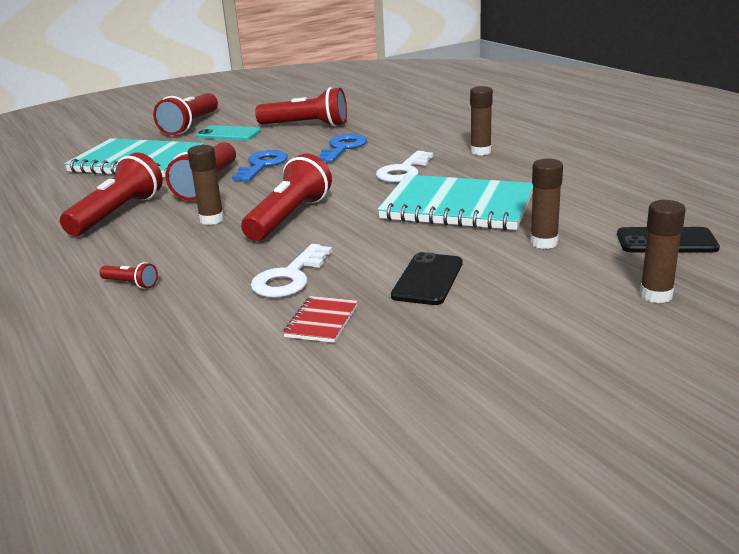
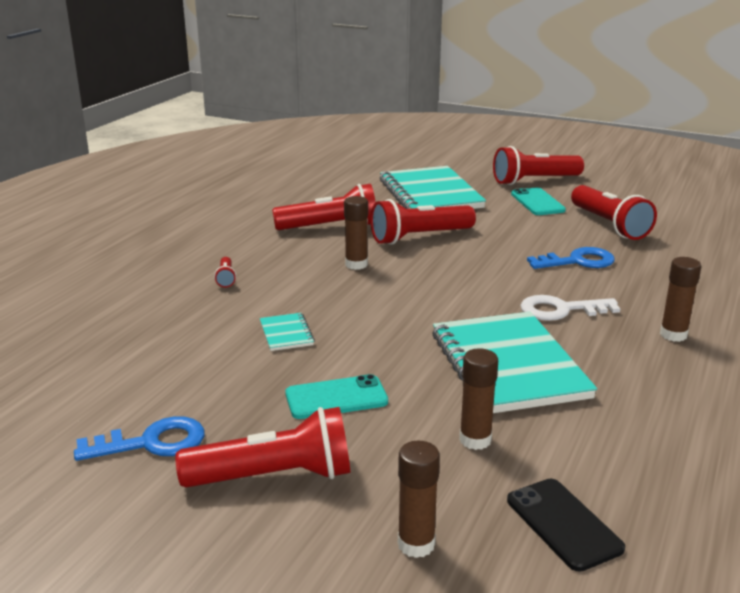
camera: 55 degrees right, 0 degrees up
(262, 165) = (487, 242): blue key -> blue key (152, 442)
(289, 217) = (394, 293): red flashlight -> red flashlight (274, 476)
(290, 277) = (286, 334): white key -> turquoise notebook
(321, 321) = (225, 373): red notebook -> none
(427, 279) = (336, 398): black phone -> turquoise phone

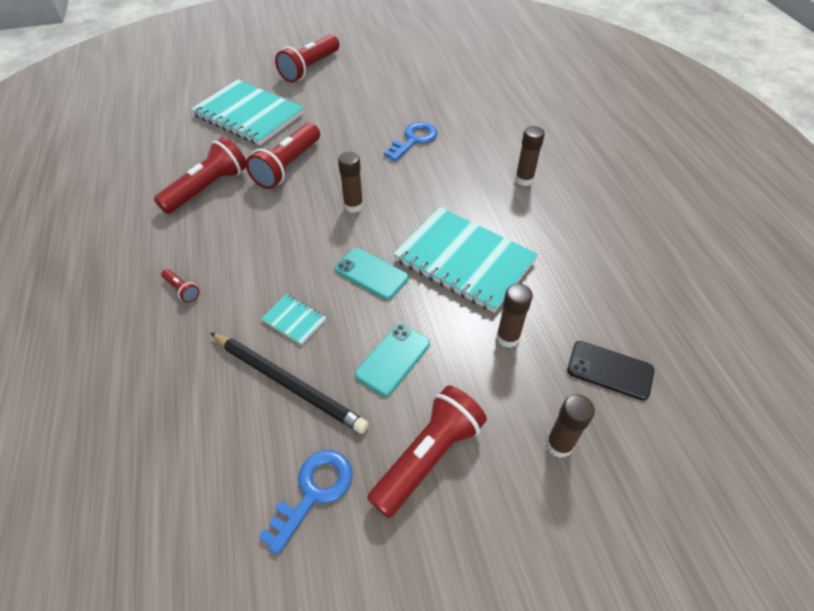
camera: 40 degrees left, 25 degrees up
(227, 369) = (288, 383): none -> black pencil
(356, 264) = (271, 219): brown glue stick -> brown glue stick (353, 206)
(537, 202) = (333, 91): turquoise phone -> turquoise phone (371, 274)
(561, 310) = (446, 192): white key -> none
(609, 225) = (400, 94): red flashlight -> none

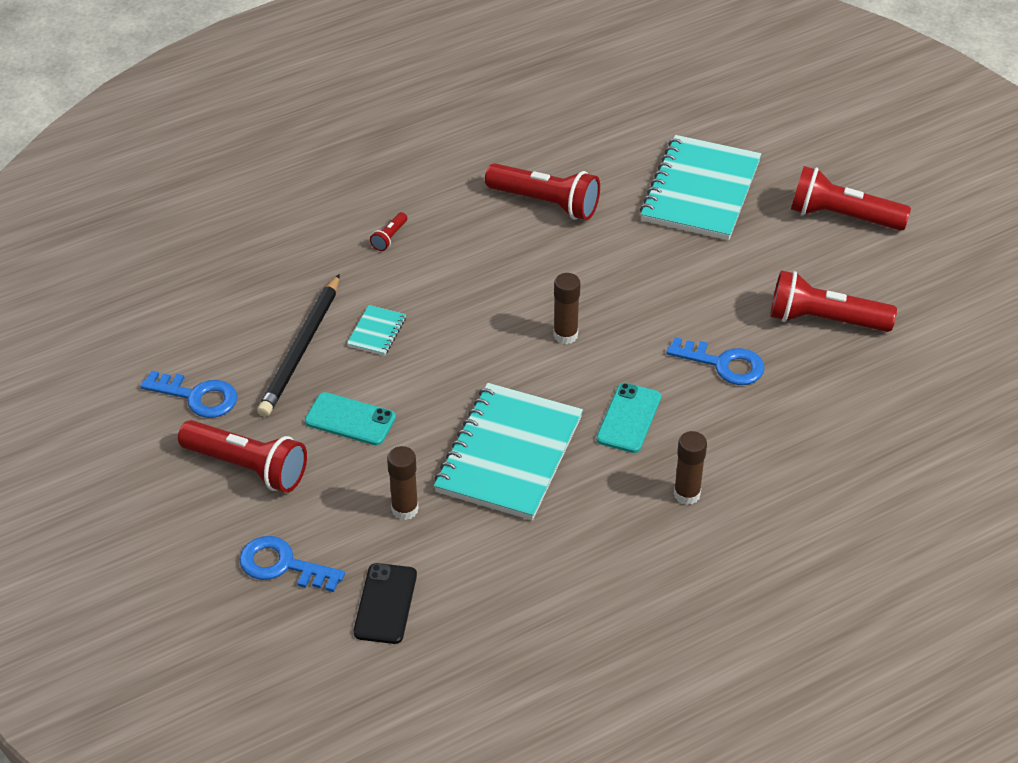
camera: 75 degrees right, 5 degrees down
(288, 166) = (613, 257): red flashlight -> red flashlight (824, 320)
(371, 274) = (460, 376): turquoise phone -> turquoise phone (628, 418)
(559, 445) = (283, 565): brown glue stick -> blue key

